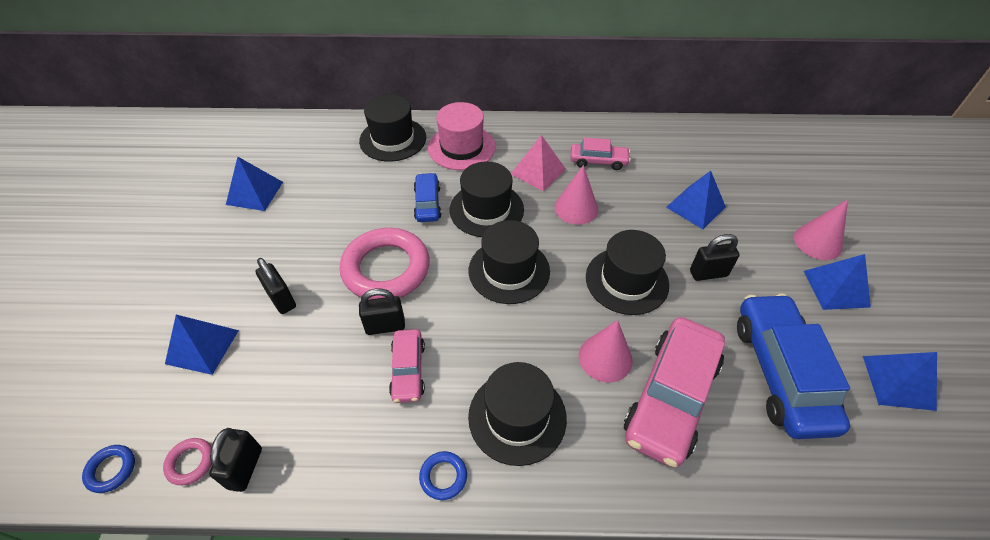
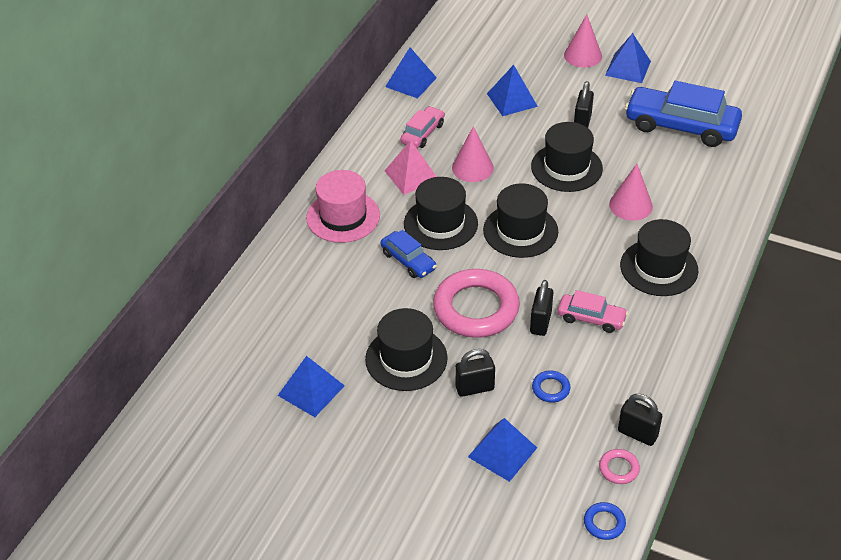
camera: 65 degrees left, 5 degrees down
(393, 139) = (295, 264): black hat -> black hat (406, 358)
(428, 203) = (408, 261): blue car -> blue car turned 150 degrees counterclockwise
(443, 476) = (689, 320): blue ring -> blue ring (551, 388)
(671, 397) = (676, 185): pink car -> none
(898, 382) = (710, 80): blue pyramid -> blue pyramid (411, 82)

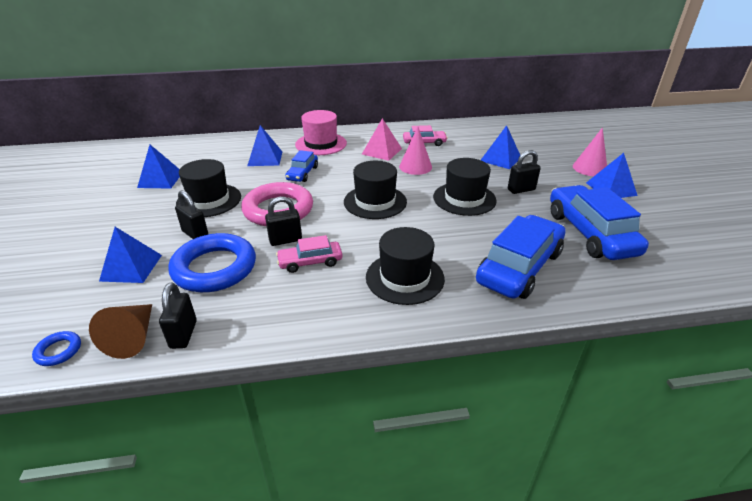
camera: 55 degrees right, 10 degrees down
(411, 82) = (463, 126): blue pyramid -> blue pyramid (265, 158)
(440, 224) = (349, 173): black hat -> none
(551, 388) = (214, 268): blue ring -> blue ring, size x2.39
(591, 318) = (310, 262): pink car -> pink car turned 90 degrees clockwise
(619, 468) = (133, 337): pink ring -> brown cone
(630, 205) = (462, 239): pink cone -> none
(694, 194) = (519, 267): none -> blue car

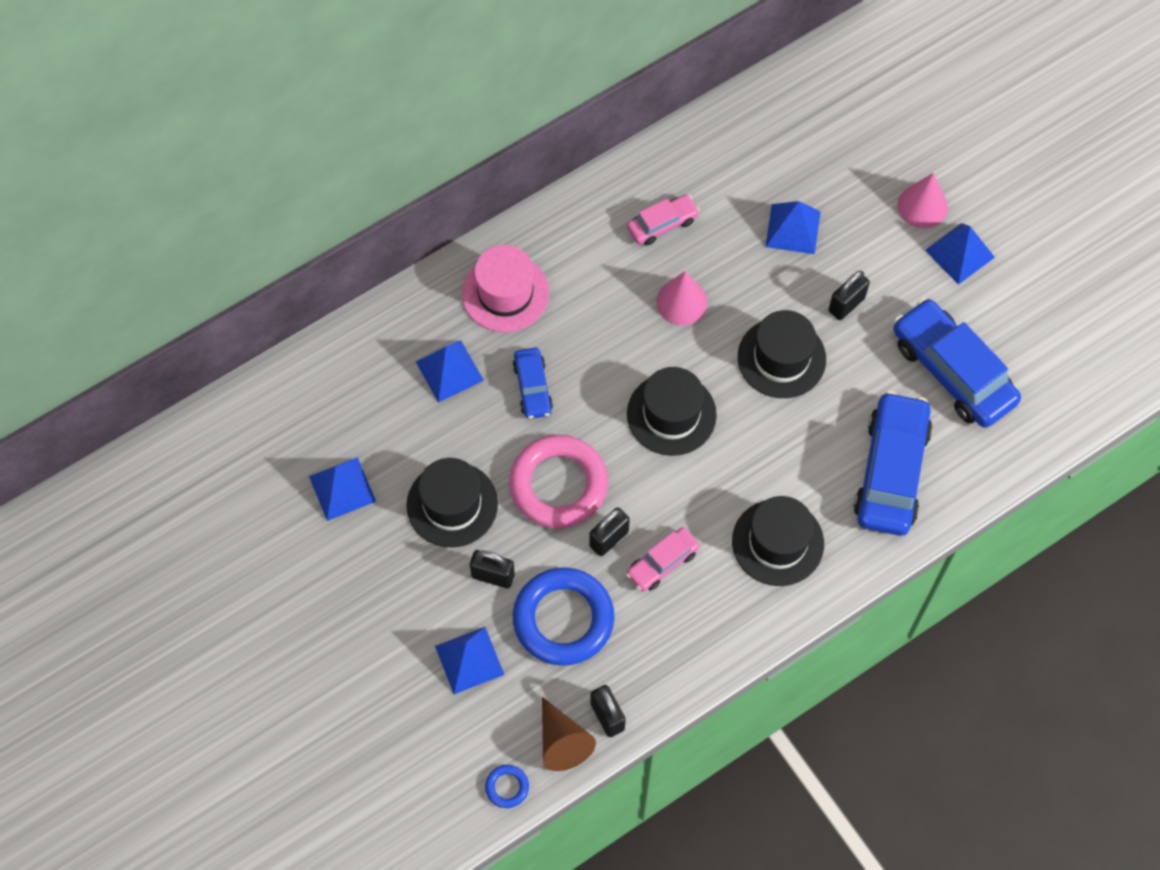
camera: 25 degrees left, 30 degrees up
(382, 151) = (611, 277): pink pyramid -> none

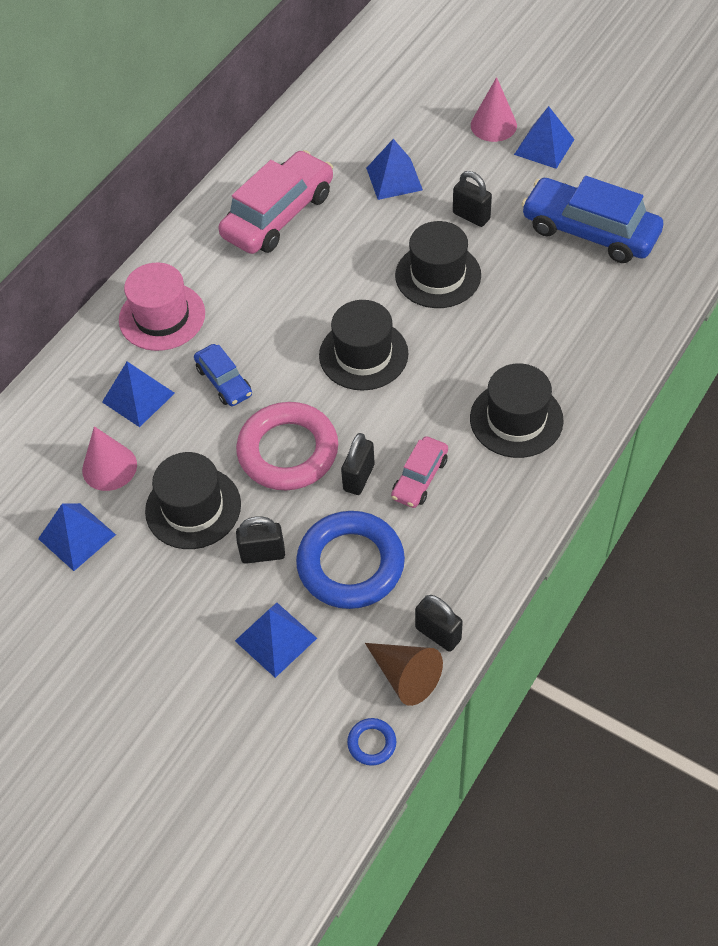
camera: 20 degrees left, 10 degrees down
(662, 224) = (278, 215): pink car -> pink car, size x1.91
(682, 302) = (326, 266): pink cone -> pink cone (109, 467)
(846, 304) = (471, 216): black padlock -> black padlock turned 75 degrees counterclockwise
(891, 471) = (583, 325): blue car -> none

